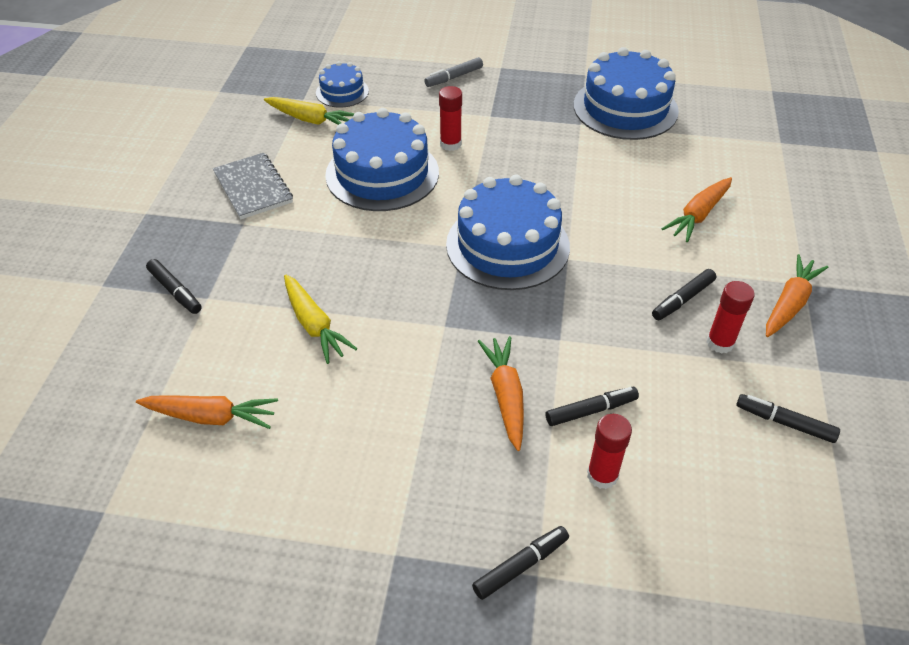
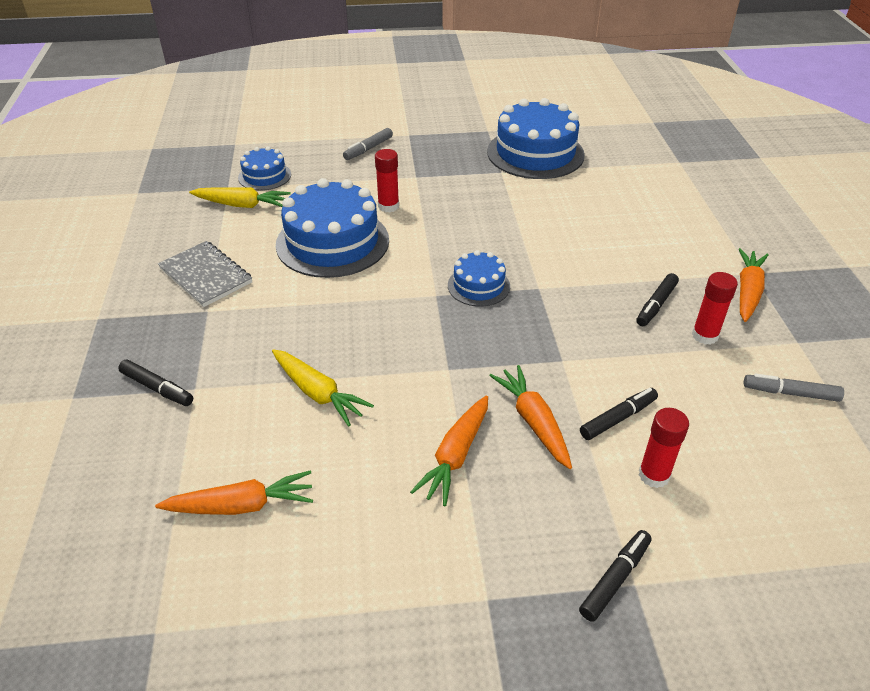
camera: 15 degrees left, 5 degrees down
(507, 245) = (478, 286): blue cake -> blue cake, size x0.52
(698, 215) = (637, 231): orange carrot -> orange carrot (456, 455)
(784, 423) = (790, 393): black marker -> grey marker

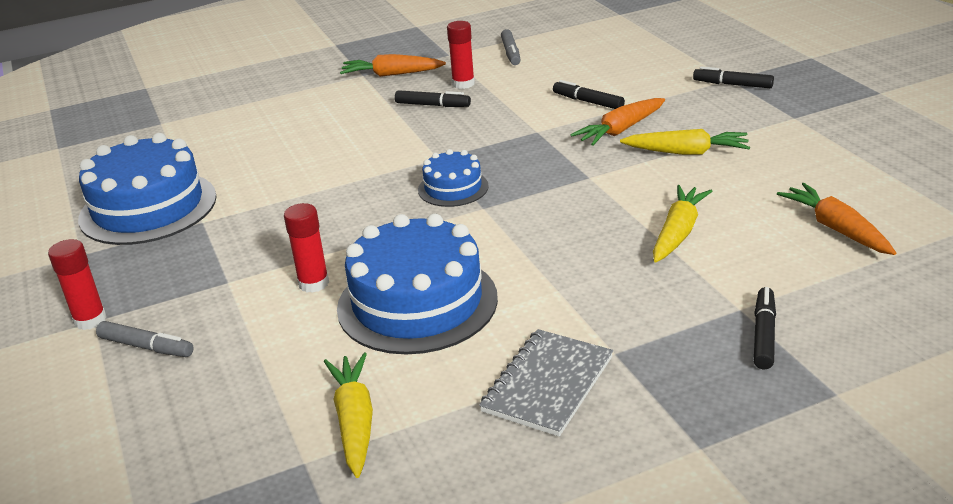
camera: 105 degrees left, 10 degrees down
(264, 176) = (256, 431): blue cake -> none
(456, 455) = (686, 152): orange carrot -> yellow carrot
(654, 475) = (633, 84): red glue stick -> red glue stick (90, 320)

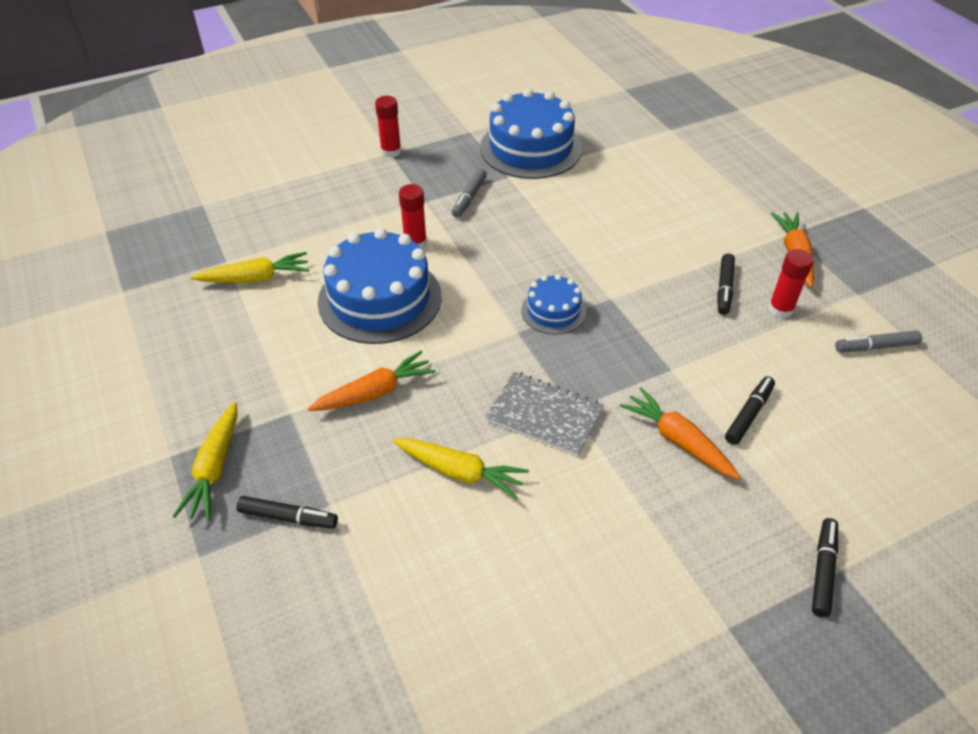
camera: 85 degrees right, 15 degrees up
(146, 347) = (356, 179): grey marker -> grey marker (469, 198)
(548, 384) = (264, 373): grey notebook -> grey notebook (544, 415)
(686, 152) = (626, 496): yellow carrot -> yellow carrot (215, 467)
(836, 229) = (451, 616): orange carrot -> orange carrot (374, 392)

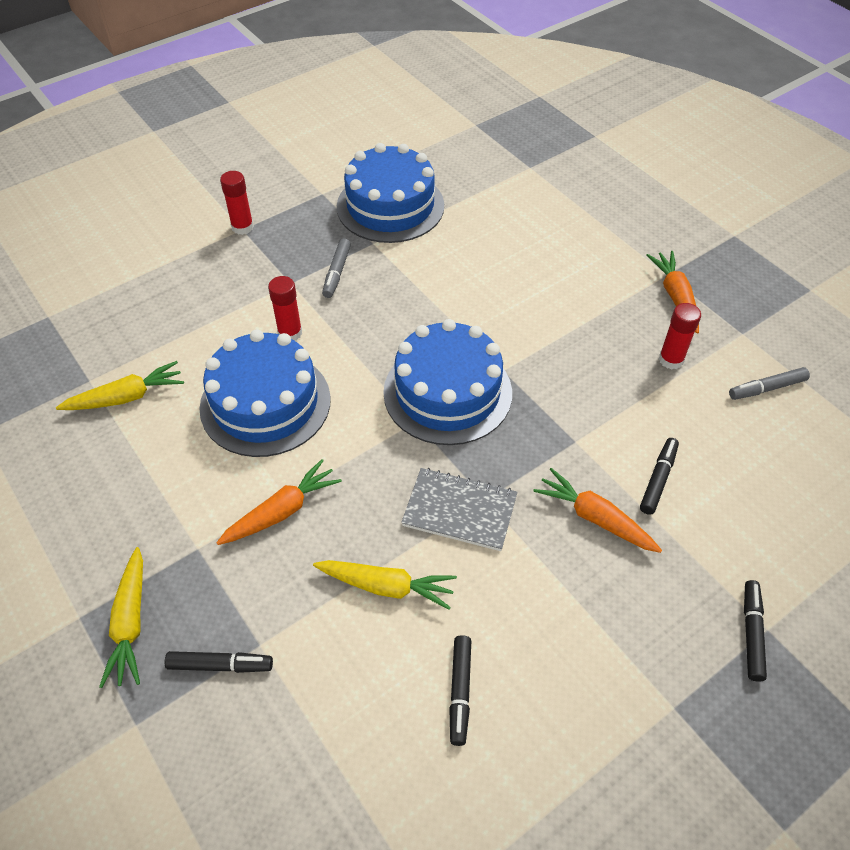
camera: 10 degrees left, 5 degrees up
(553, 311) = (447, 392): blue cake -> blue cake, size x1.92
(724, 289) = (613, 344): black marker -> black marker (460, 692)

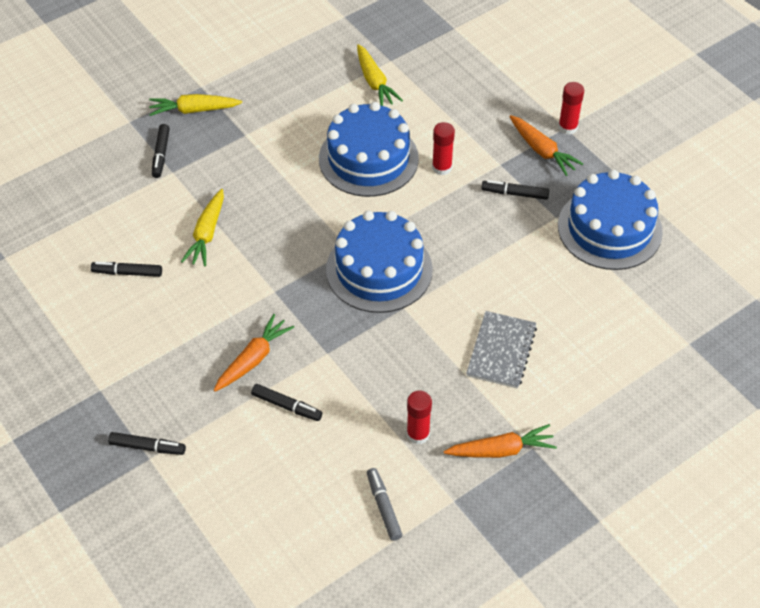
camera: 90 degrees right, 0 degrees up
(281, 511) = (271, 175): orange carrot -> orange carrot (541, 150)
(337, 272) = (515, 194): grey marker -> black marker
(459, 511) = (265, 275): grey notebook -> grey notebook (501, 351)

